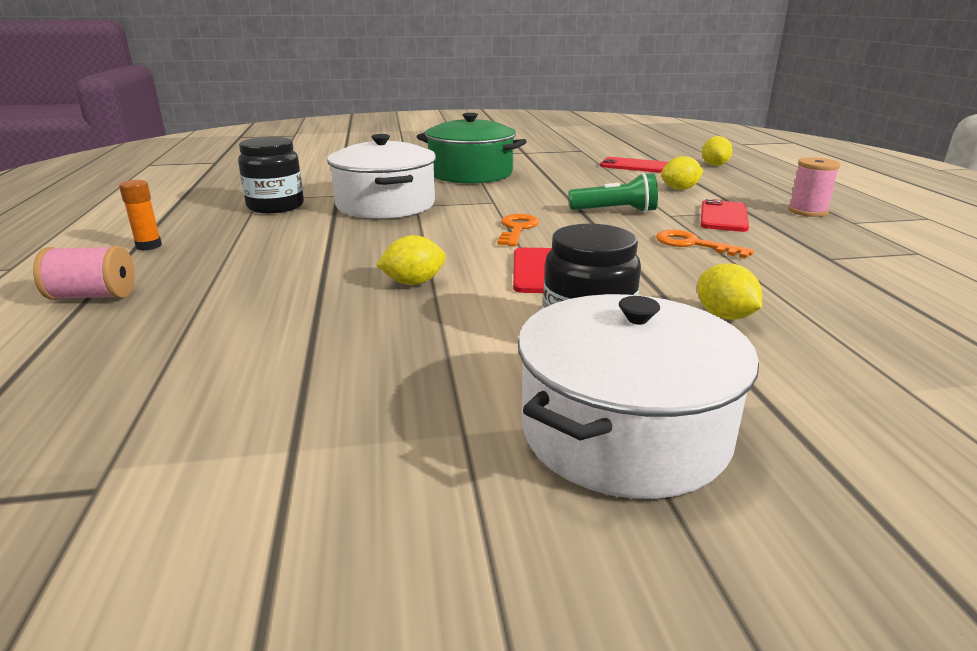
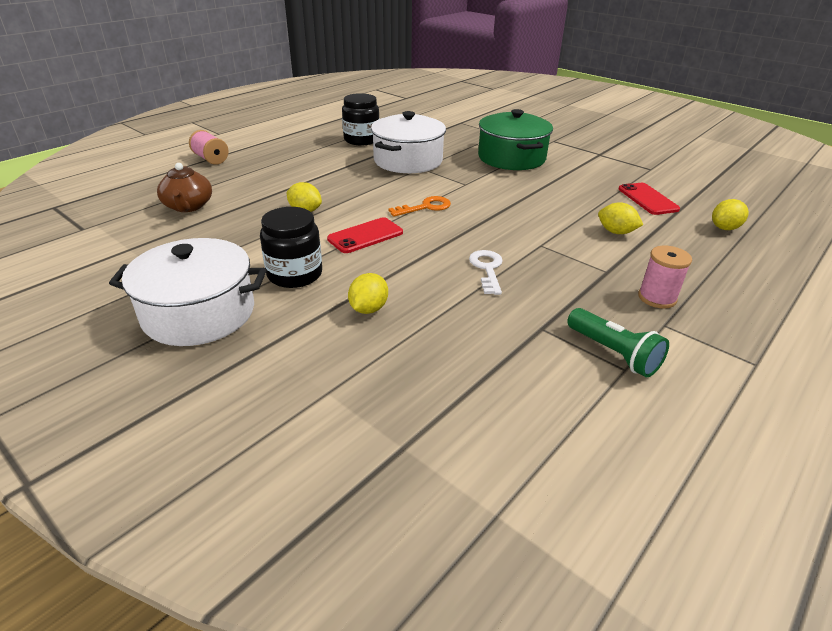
camera: 50 degrees right, 10 degrees up
(149, 246) = (272, 142): orange glue stick -> none
(231, 355) = (188, 206): none -> brown teapot
(615, 211) = (514, 224): green flashlight -> green flashlight (613, 353)
(693, 244) = (487, 269): orange key -> white key
(723, 217) = (573, 265): red phone -> none

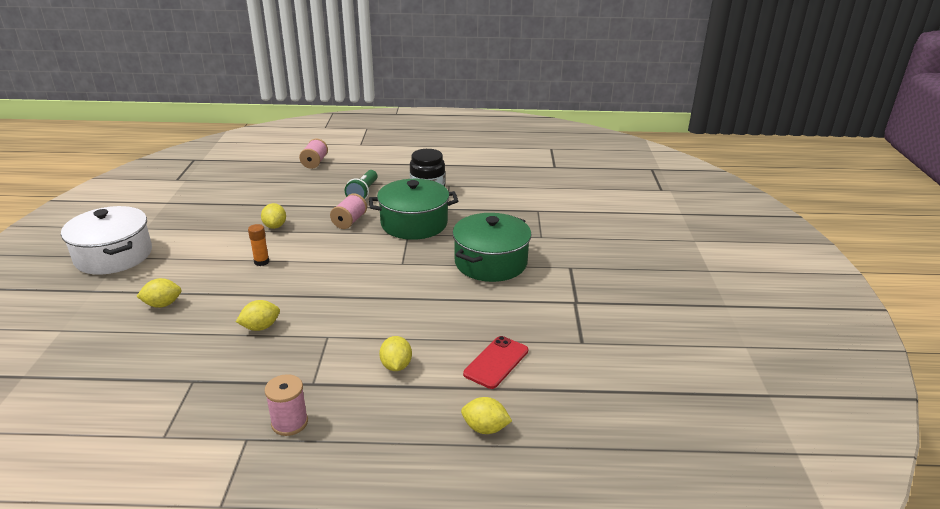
camera: 50 degrees right, 5 degrees down
(188, 206) = (237, 190): brown teapot -> none
(295, 274) = (183, 262): black jar -> none
(358, 180) = (349, 221): none -> pink spool
(365, 236) = (261, 262): red phone -> orange glue stick
(408, 161) = (414, 223): white pot -> green pot
(425, 207) = (336, 264): orange key -> none
(487, 269) = (260, 327): white key -> yellow lemon
(613, 353) = (182, 424): green flashlight -> green flashlight (363, 193)

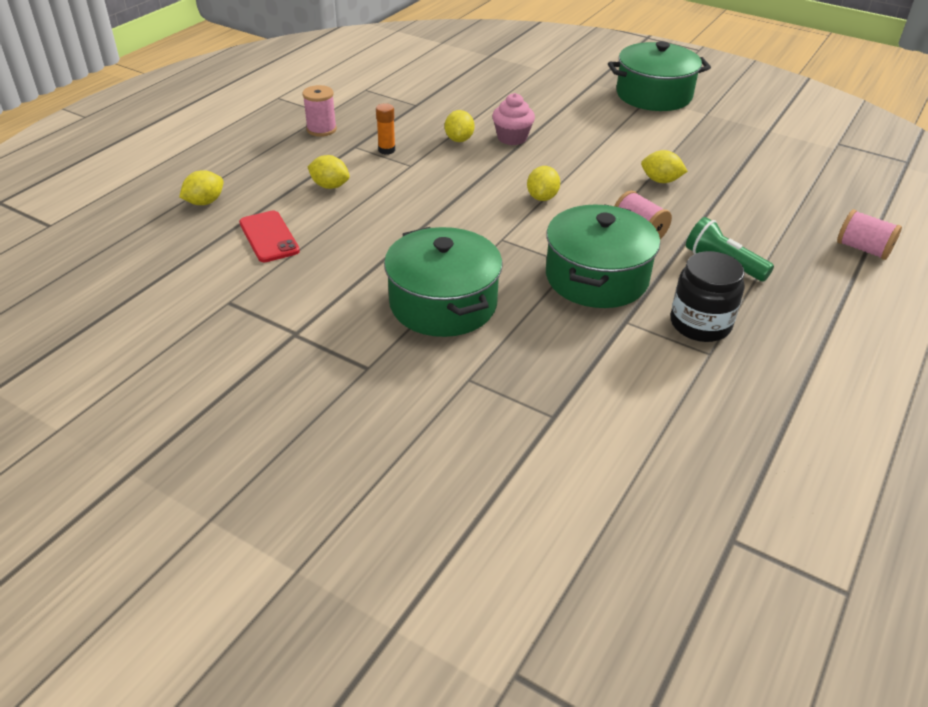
camera: 120 degrees right, 10 degrees up
(113, 255) = (654, 95): white pot -> green pot
(162, 304) = (541, 106): yellow lemon -> yellow lemon (542, 197)
(241, 301) = (512, 138): none -> pink cupcake
(261, 262) = (580, 159): orange glue stick -> orange glue stick (386, 150)

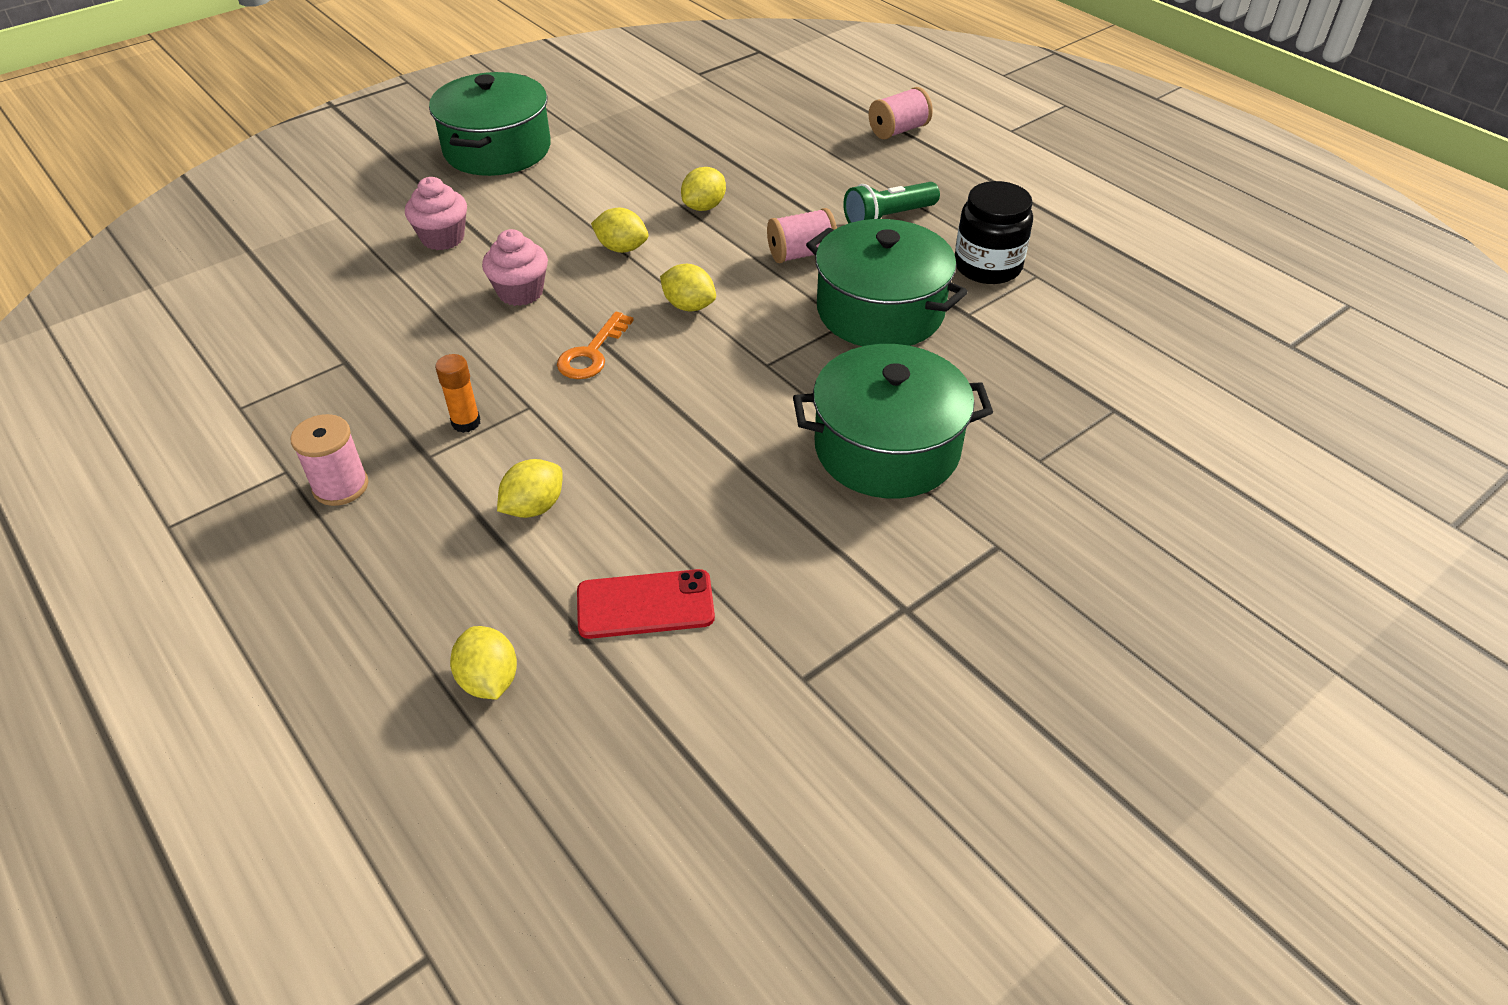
camera: 70 degrees left, 5 degrees up
(459, 139) = (488, 342): yellow lemon -> yellow lemon (622, 248)
(470, 174) = (592, 353): none -> orange key
(545, 102) = (443, 238): none -> pink cupcake

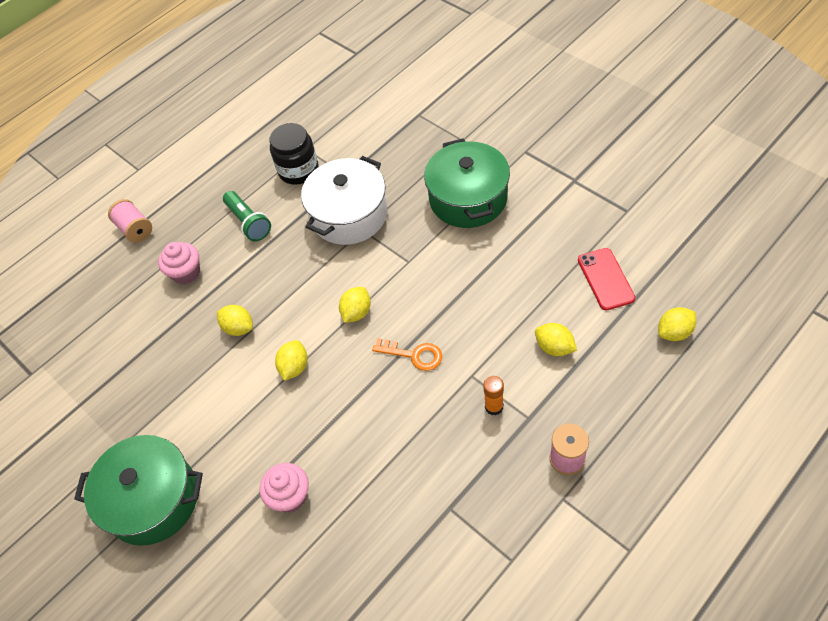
camera: 90 degrees left, 10 degrees up
(520, 292) = (354, 417): pink cupcake -> pink cupcake (186, 273)
(801, 254) = (293, 262): pink spool -> none
(880, 311) = (349, 215): green pot -> white pot

